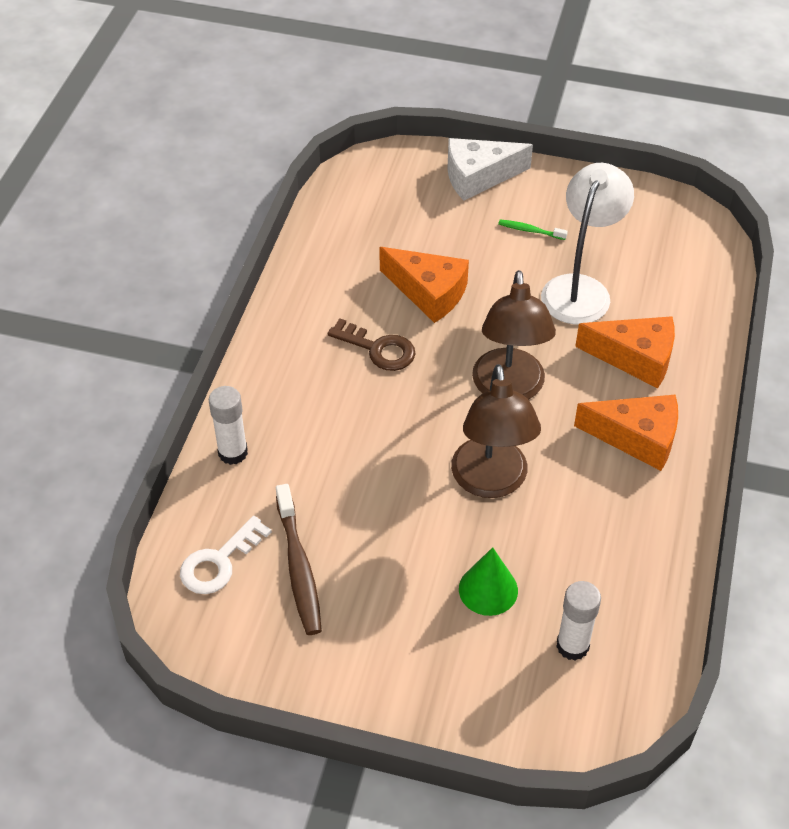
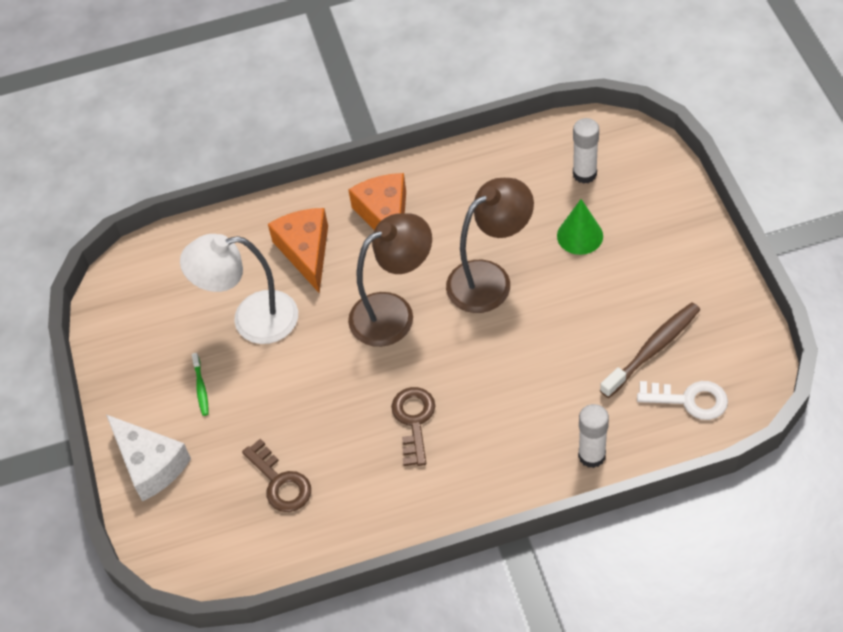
camera: 115 degrees left, 5 degrees up
(393, 242) = (280, 482): none -> brown key
(429, 292) = (325, 421): orange cheese -> none

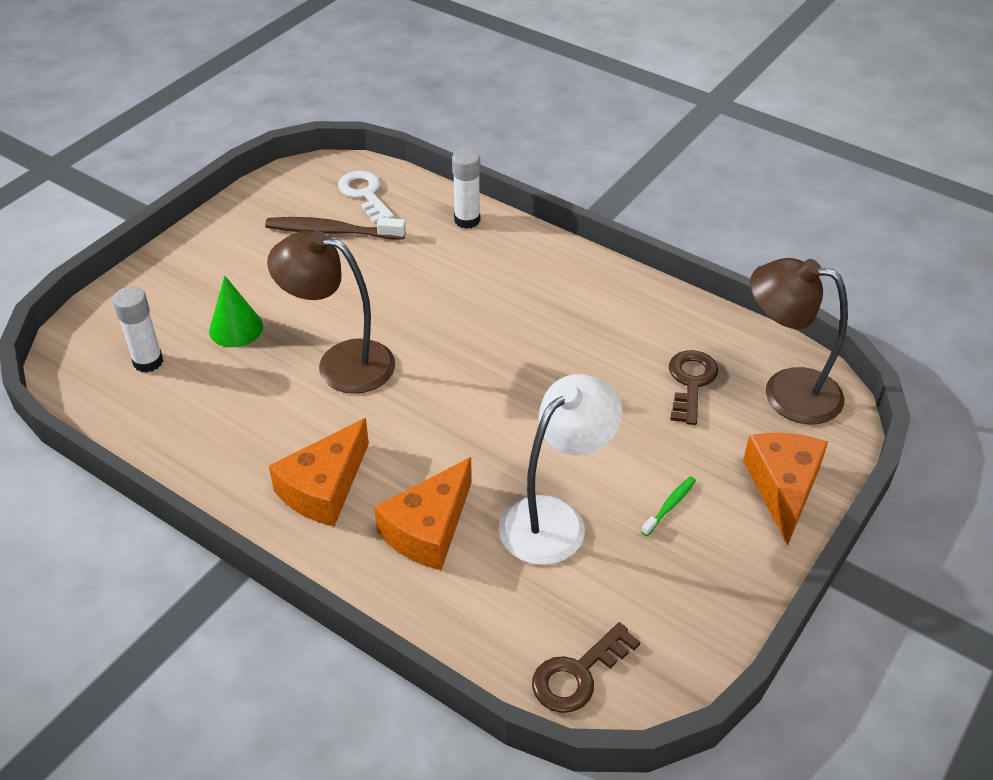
camera: 135 degrees left, 10 degrees down
(150, 464) = (783, 488): white cheese -> orange cheese
(251, 319) = (555, 519): white lamp -> white lamp turned 90 degrees counterclockwise
(393, 312) = (441, 410): brown lamp -> brown lamp (786, 392)
(414, 420) = (541, 332): brown key -> brown key (577, 674)

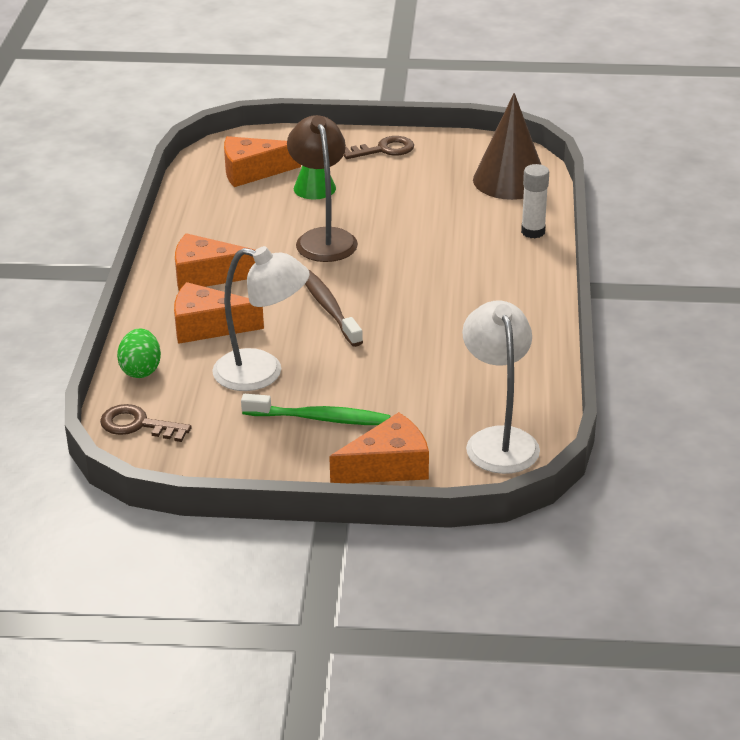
camera: 60 degrees right, 10 degrees down
(148, 362) = (252, 171): white glue stick -> orange cheese
(332, 231) = (452, 184): brown toothbrush -> brown toothbrush (329, 308)
(365, 194) = (510, 180): white key -> brown cone
(468, 627) = (141, 370): none -> green egg
(670, 506) = (320, 418): green toothbrush -> green toothbrush, size x1.98
(691, 382) = (460, 390): brown key -> brown key (384, 150)
(786, 392) = (498, 440): brown lamp -> white lamp

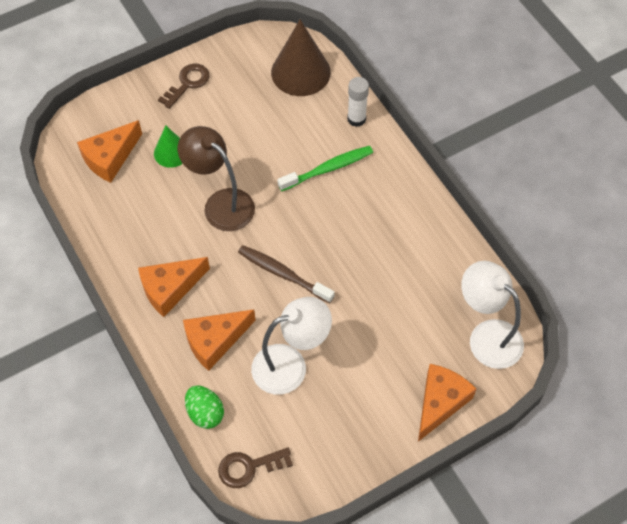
camera: 35 degrees left, 25 degrees up
(320, 418) = (363, 385): green toothbrush -> green toothbrush (328, 169)

